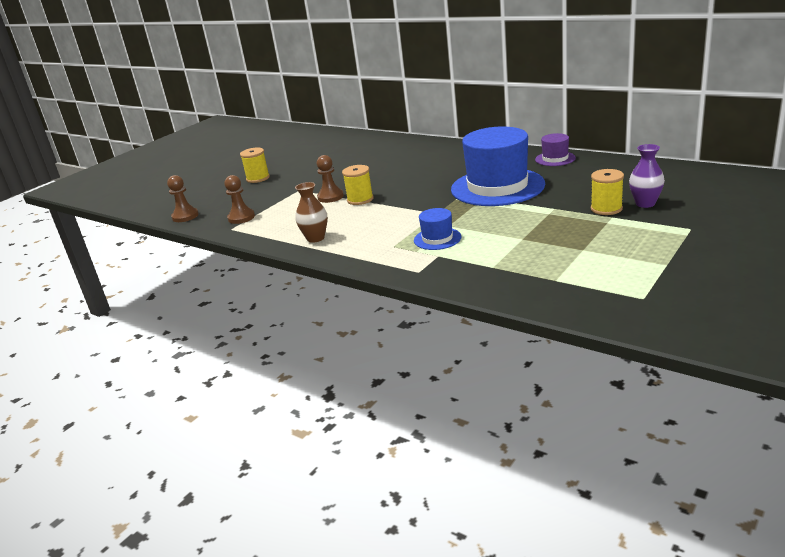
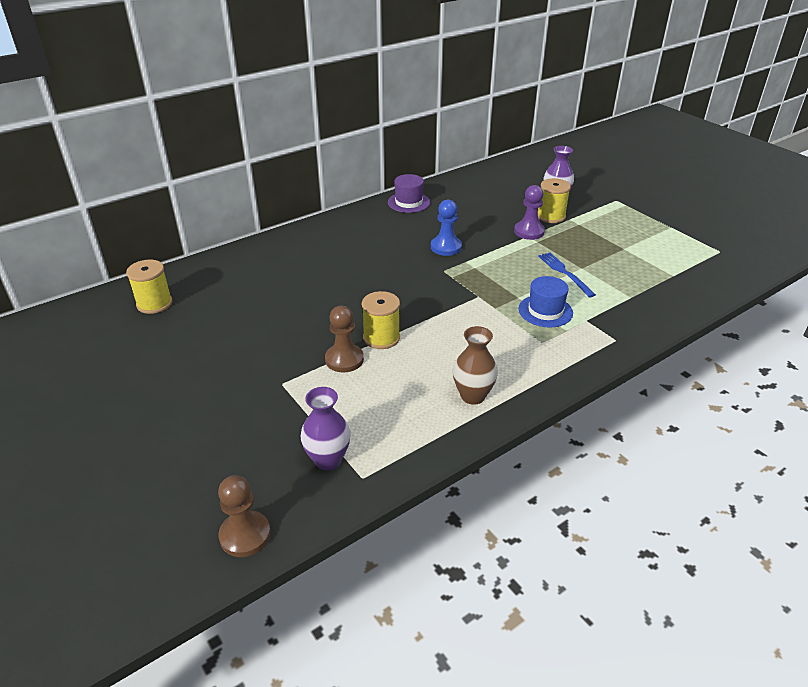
camera: 75 degrees left, 10 degrees up
(241, 217) = (328, 460): brown pawn -> purple vase
(258, 178) = (171, 419): yellow spool -> yellow spool (154, 303)
(497, 187) = (446, 247): blue hat -> blue pawn
(505, 234) = (564, 273): none -> blue fork
(563, 207) = (529, 232): none -> purple pawn

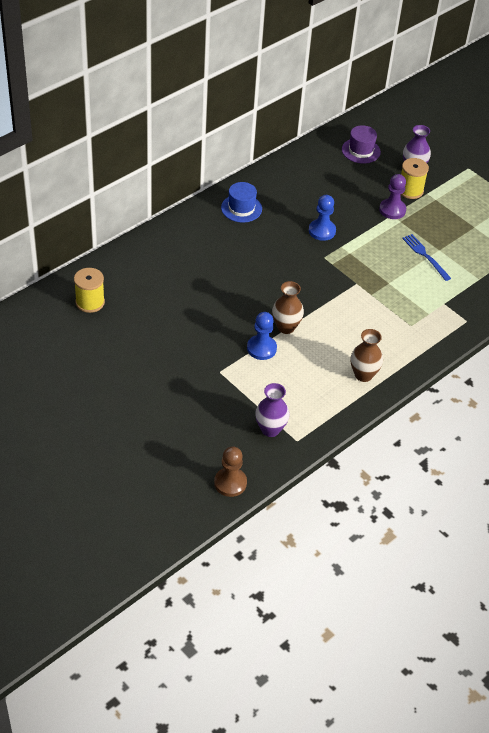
camera: 10 degrees left, 10 degrees up
(344, 359) = (261, 348): brown pawn -> blue pawn
(381, 338) = (286, 327): yellow spool -> brown vase
(409, 202) = (279, 177): purple hat -> purple hat (361, 151)
(545, 311) = (411, 296): blue hat -> blue hat (241, 208)

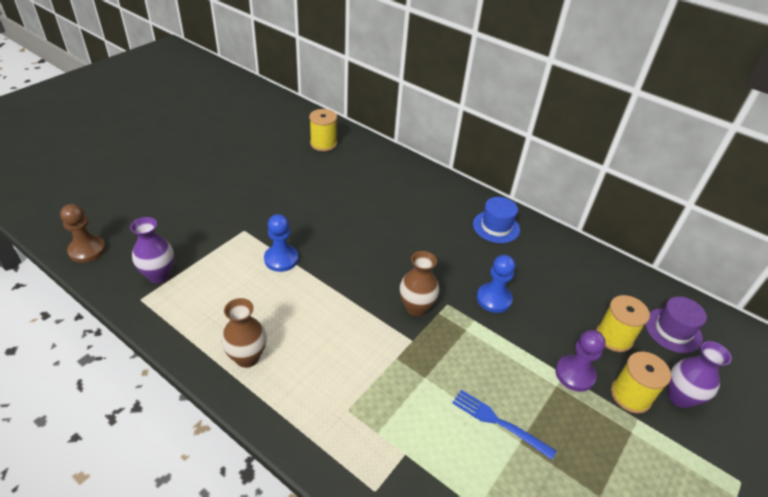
camera: 80 degrees right, 5 degrees down
(286, 327) = (318, 277): brown vase -> brown vase (416, 308)
(364, 181) = (614, 337): none -> yellow spool
(425, 256) = (498, 422): blue fork -> blue fork turned 105 degrees counterclockwise

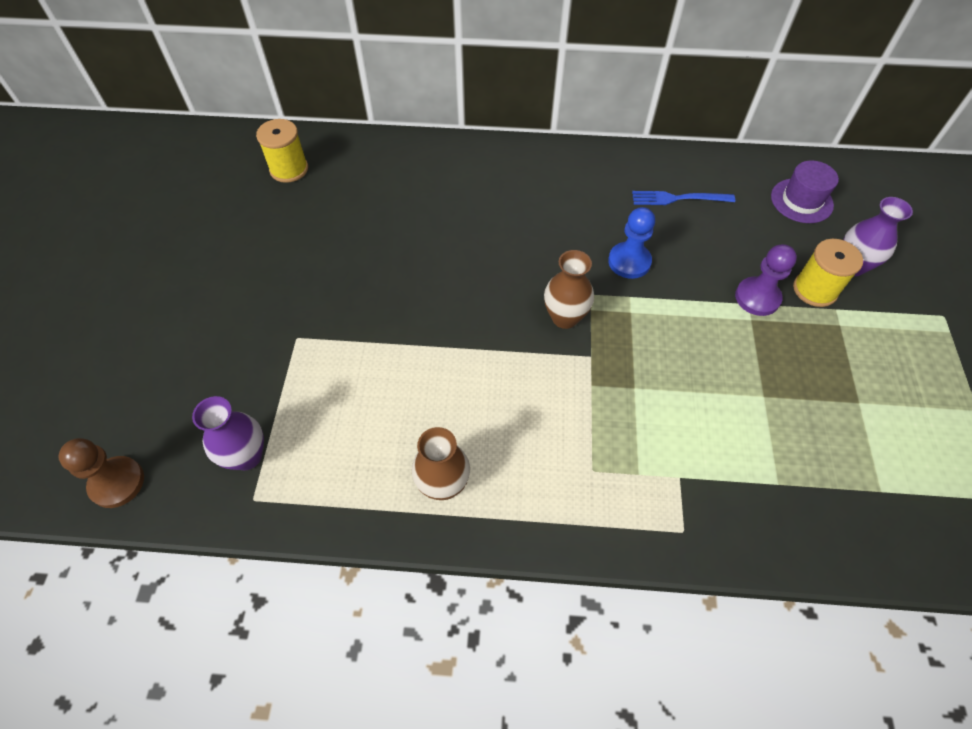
camera: 30 degrees left, 15 degrees up
(281, 259) = (374, 347): blue pawn -> none
(496, 227) = (567, 176): blue hat -> none
(498, 422) = (732, 389): blue fork -> blue fork (678, 198)
(614, 337) = (761, 238): yellow spool -> none

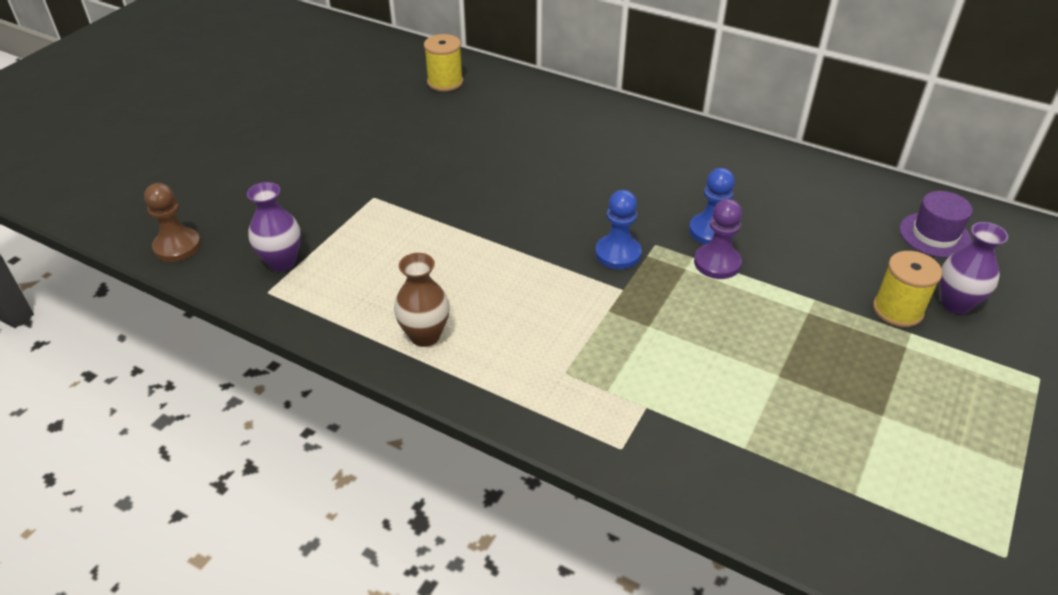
camera: 25 degrees right, 15 degrees down
(565, 317) = (618, 253): brown vase -> blue pawn
(678, 198) = (797, 197): blue fork -> none
(757, 298) = (827, 297): purple pawn -> purple pawn (717, 263)

